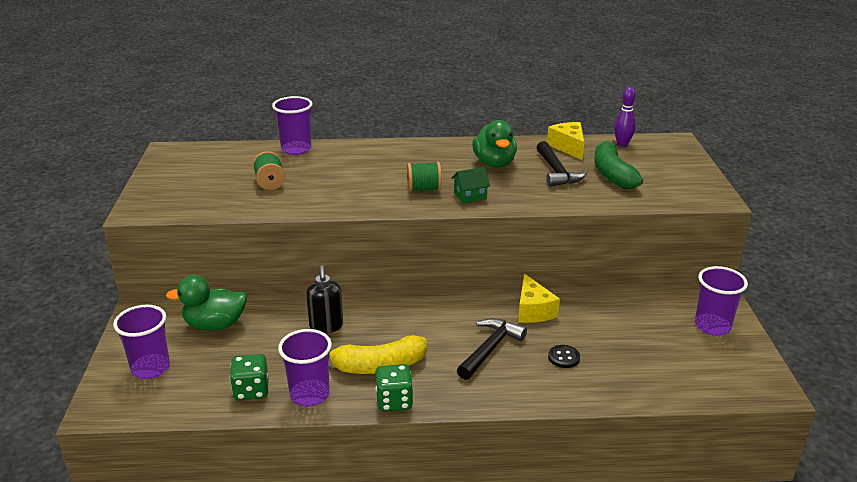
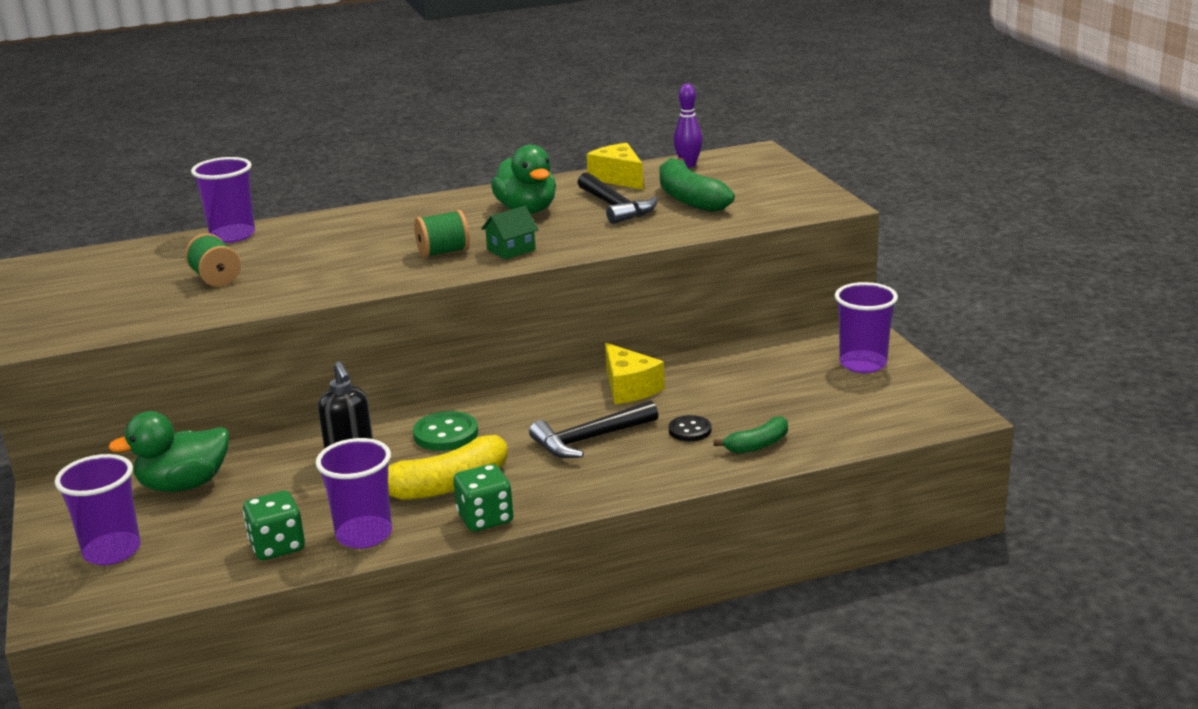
camera: 15 degrees left, 5 degrees down
(395, 322) = (446, 434): none -> green button
(490, 349) = (589, 439): black hammer -> black hammer turned 135 degrees counterclockwise
(609, 382) = (758, 445): none -> green banana

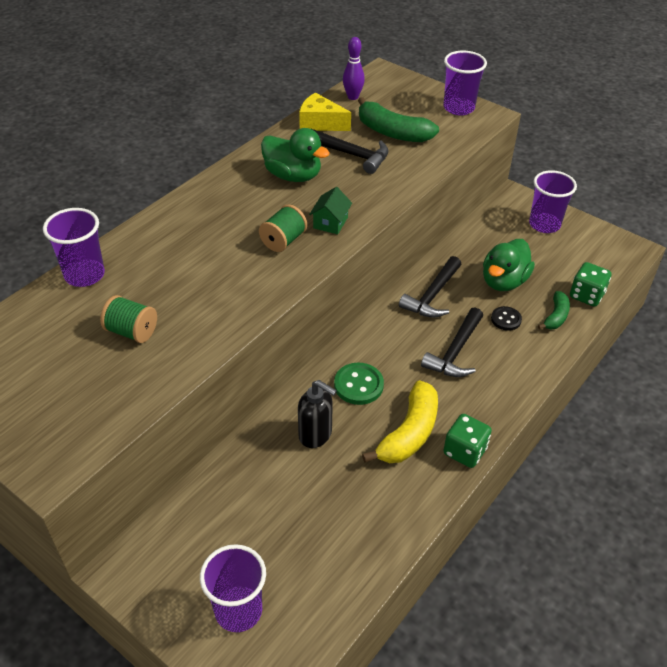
camera: 35 degrees left, 20 degrees up
(184, 485) = (221, 517): green duck -> green duck (503, 281)
(277, 546) = (356, 543): green dice -> green dice (586, 295)
(364, 535) = (403, 503): purple cup -> purple cup (458, 108)
(629, 388) = (432, 295): yellow cheese -> black hammer

